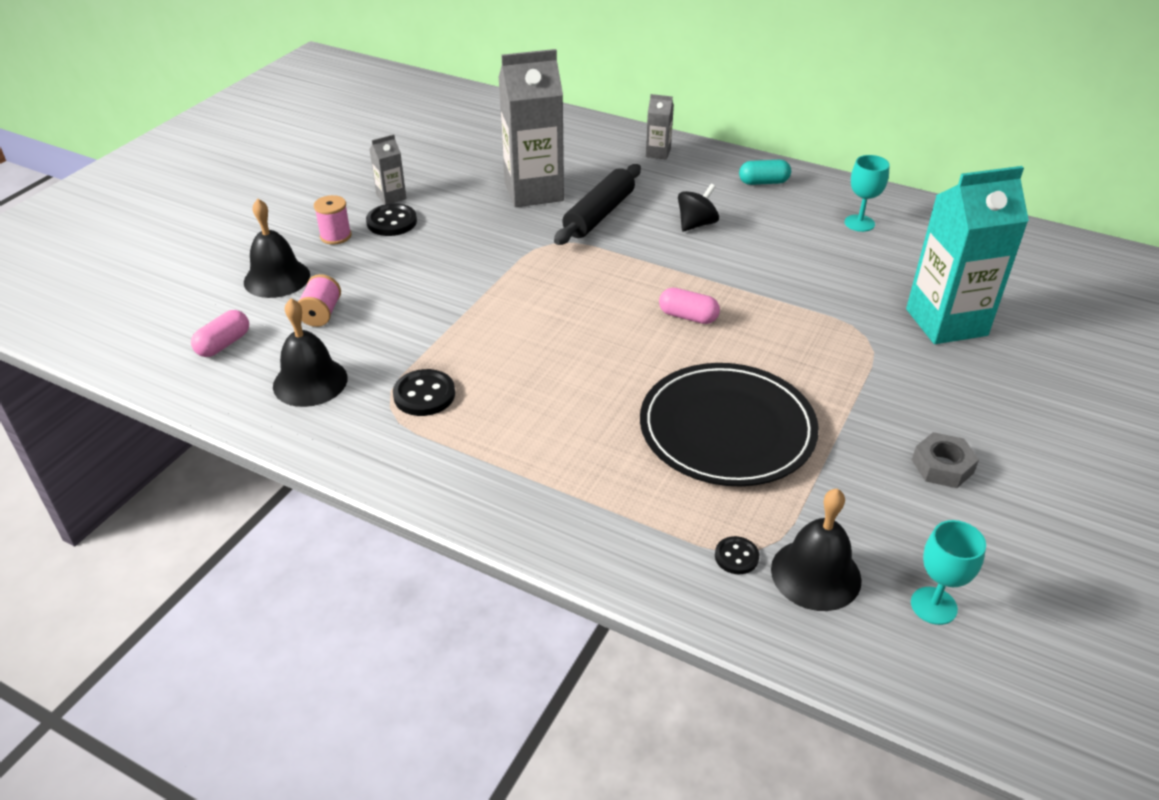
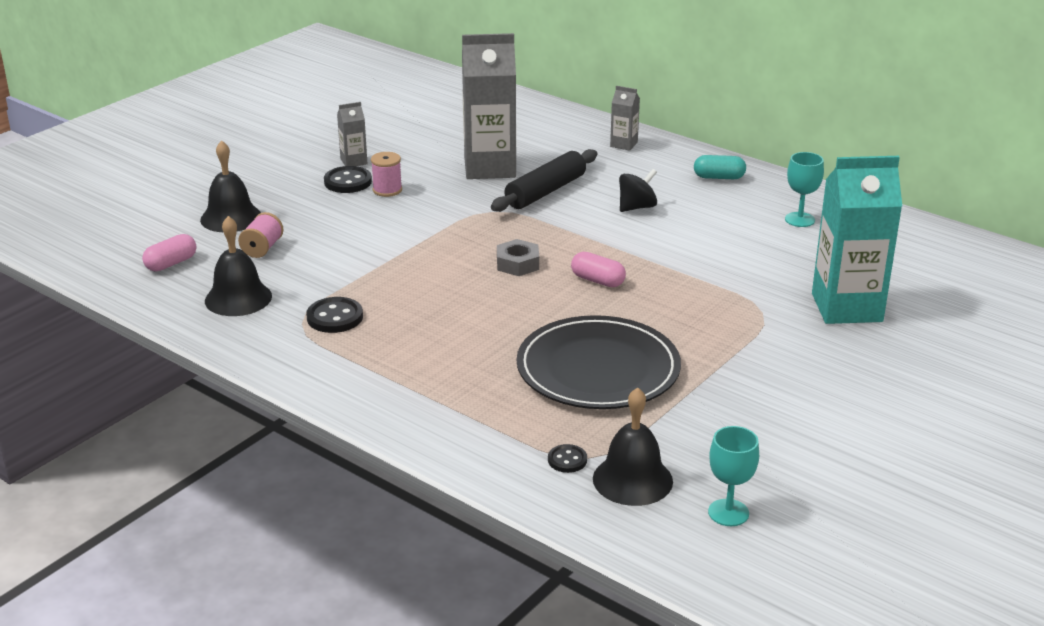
camera: 10 degrees right, 10 degrees down
(335, 236) = (293, 189): pink spool -> pink spool (387, 190)
(942, 466) = (786, 416): grey nut -> grey nut (517, 264)

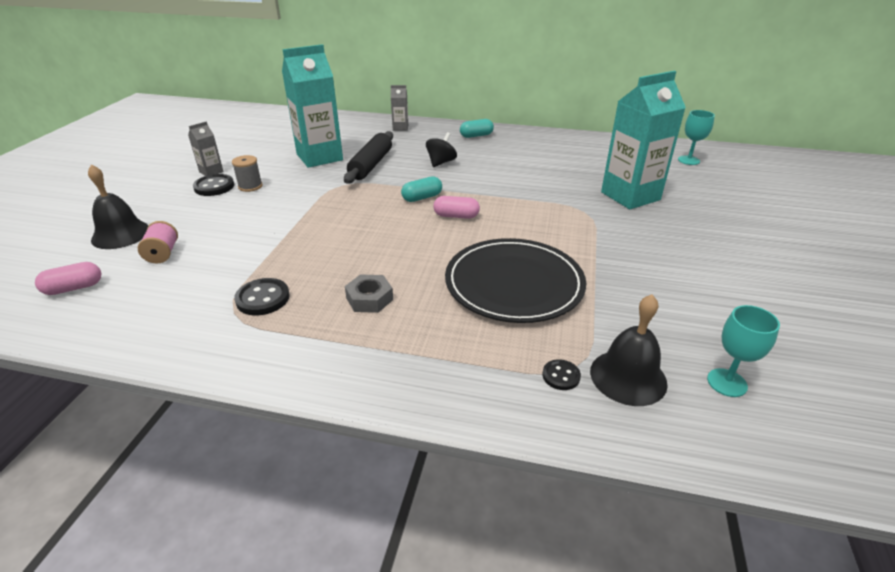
camera: 25 degrees left, 5 degrees up
(171, 263) = (74, 288): pink capsule -> pink capsule turned 45 degrees clockwise
(238, 298) = (158, 304): black bell -> none
(387, 190) = (250, 186): pink spool -> grey spool
(489, 167) = (319, 157): grey carton -> turquoise carton
(517, 264) = (388, 217): grey nut -> grey nut (369, 299)
(575, 249) = (422, 198): none -> turquoise capsule
(799, 219) = (547, 150): turquoise goblet -> turquoise goblet (688, 160)

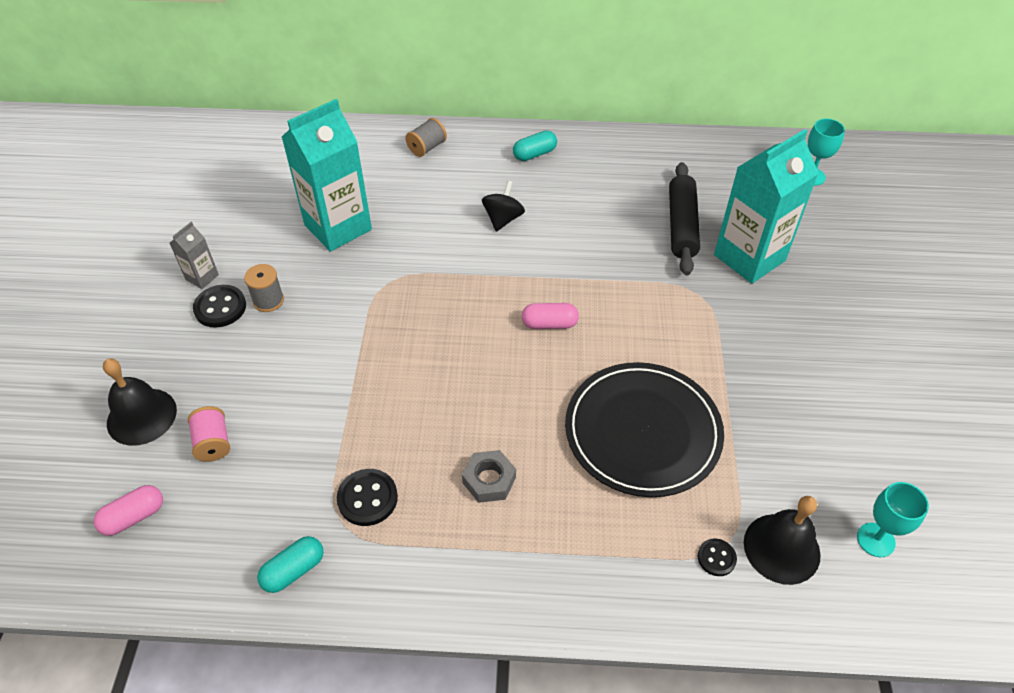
camera: 10 degrees left, 15 degrees up
(371, 165) = (412, 235): black rolling pin -> black rolling pin (681, 225)
(400, 128) = (427, 147): grey carton -> grey spool
(422, 198) = (498, 294): turquoise capsule -> turquoise capsule (293, 570)

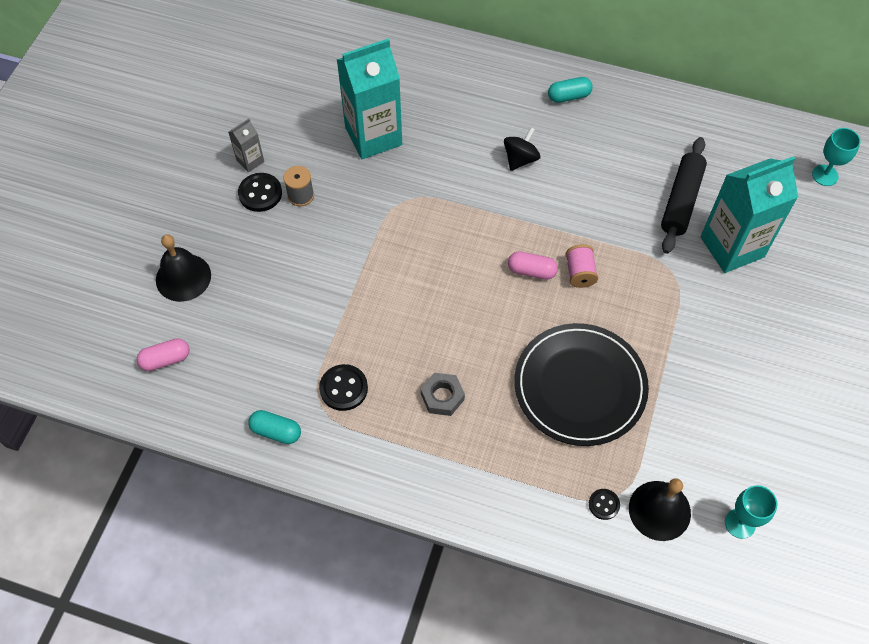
camera: 15 degrees right, 10 degrees up
(213, 443) = (234, 313): pink spool -> pink spool (580, 273)
(293, 570) = (276, 431): turquoise capsule -> turquoise capsule turned 45 degrees clockwise
(427, 147) = (471, 69): grey spool -> none

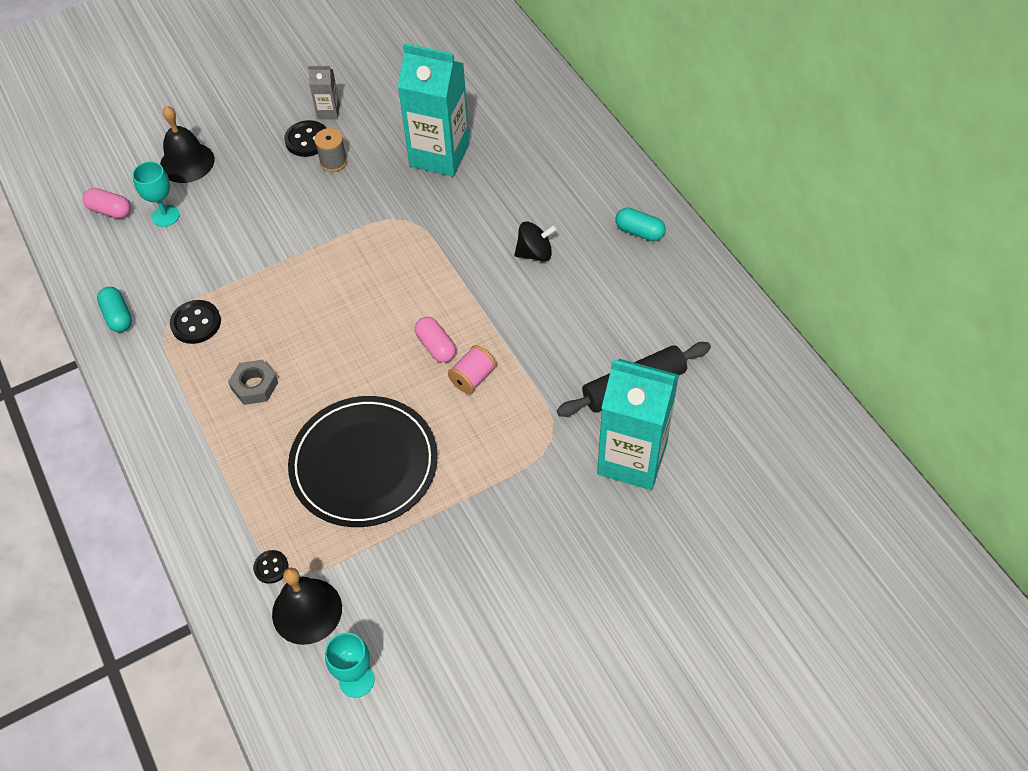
camera: 45 degrees right, 5 degrees down
(825, 175) = (802, 467): turquoise goblet -> turquoise goblet (165, 216)

